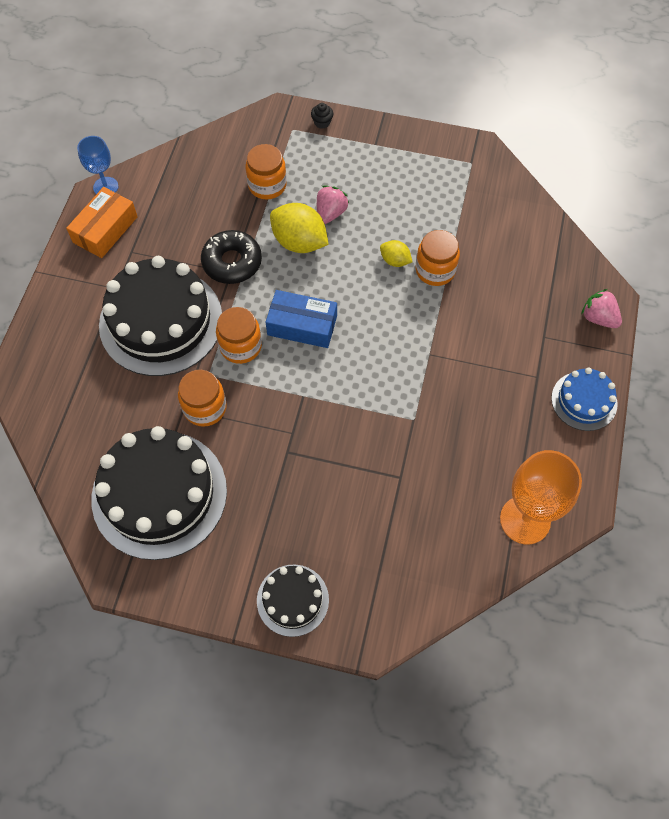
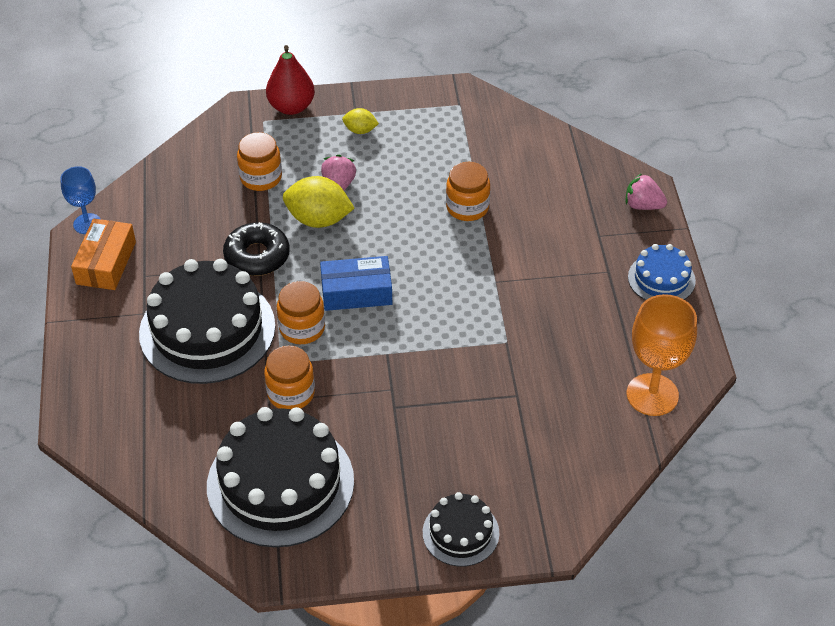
camera: 20 degrees left, 15 degrees down
(322, 122) = (291, 107): black cupcake -> red pear
(395, 261) = (423, 210): yellow lemon -> yellow lemon (360, 130)

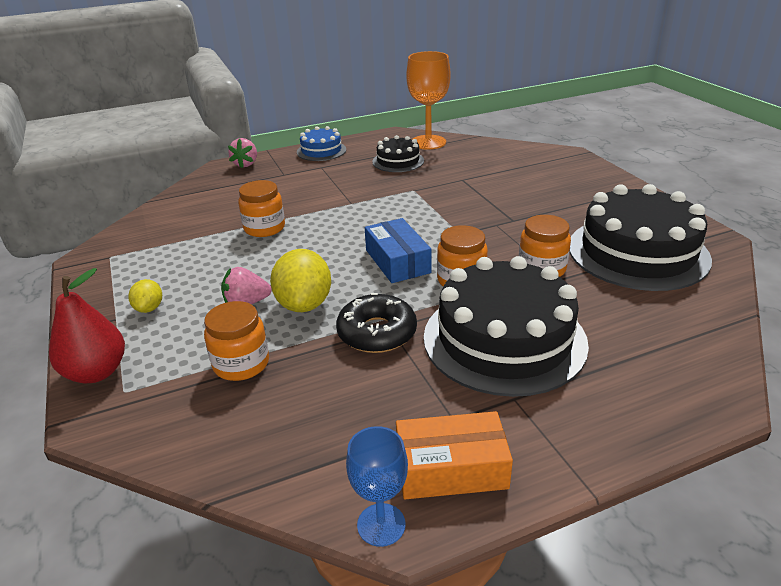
camera: 105 degrees left, 15 degrees down
(460, 533) = (597, 179): black cake -> black cake (398, 161)

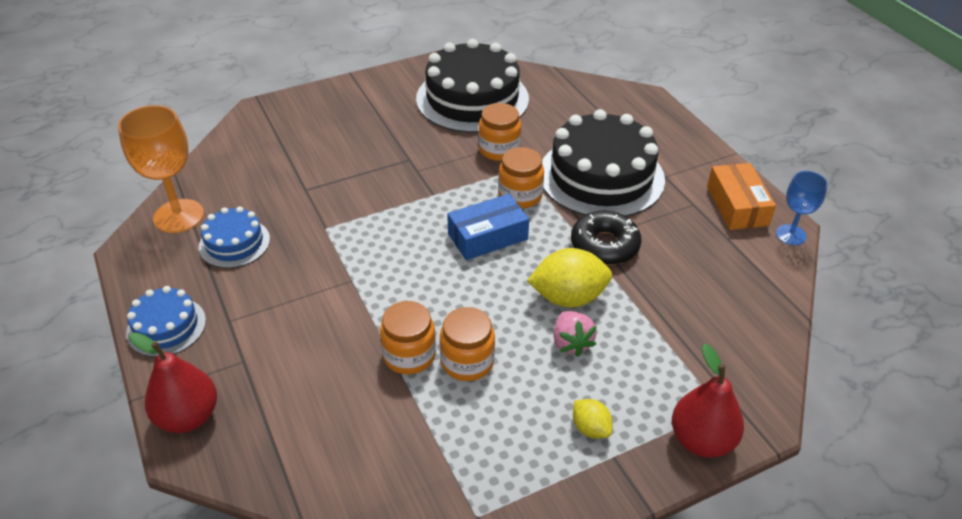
camera: 95 degrees left, 10 degrees up
(149, 308) = (590, 428): yellow lemon -> yellow lemon turned 60 degrees clockwise
(241, 364) = (664, 329): orange jar -> orange jar (467, 362)
(246, 164) = (188, 417): pink strawberry -> red pear
(398, 161) = (234, 243): black cake -> blue cake

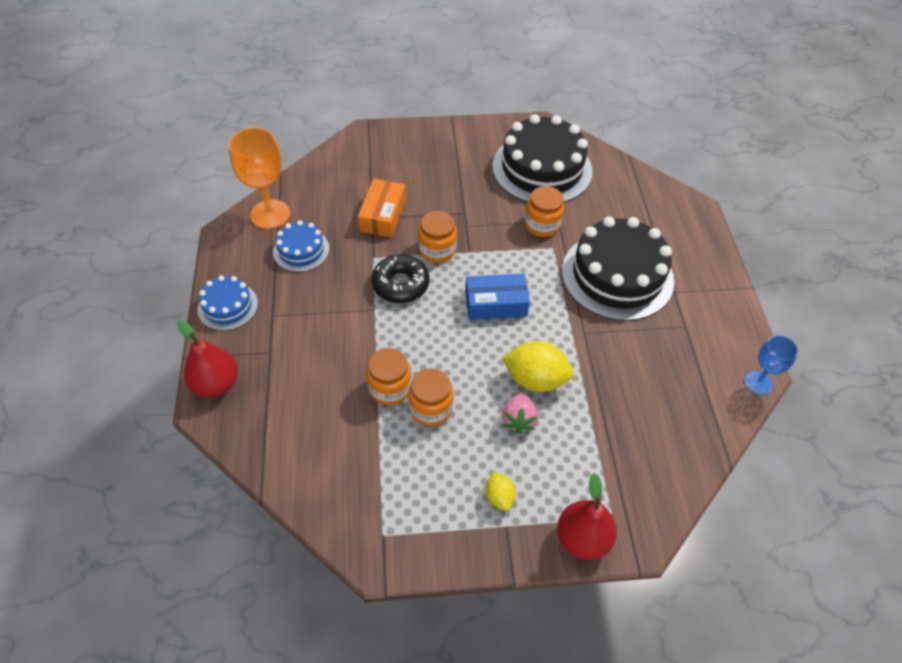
camera: 20 degrees right, 10 degrees up
(520, 196) = (539, 274): orange jar -> orange jar (437, 250)
(604, 245) = (588, 342): black donut -> black donut (400, 284)
(737, 206) = (724, 340): orange box -> orange box (382, 215)

